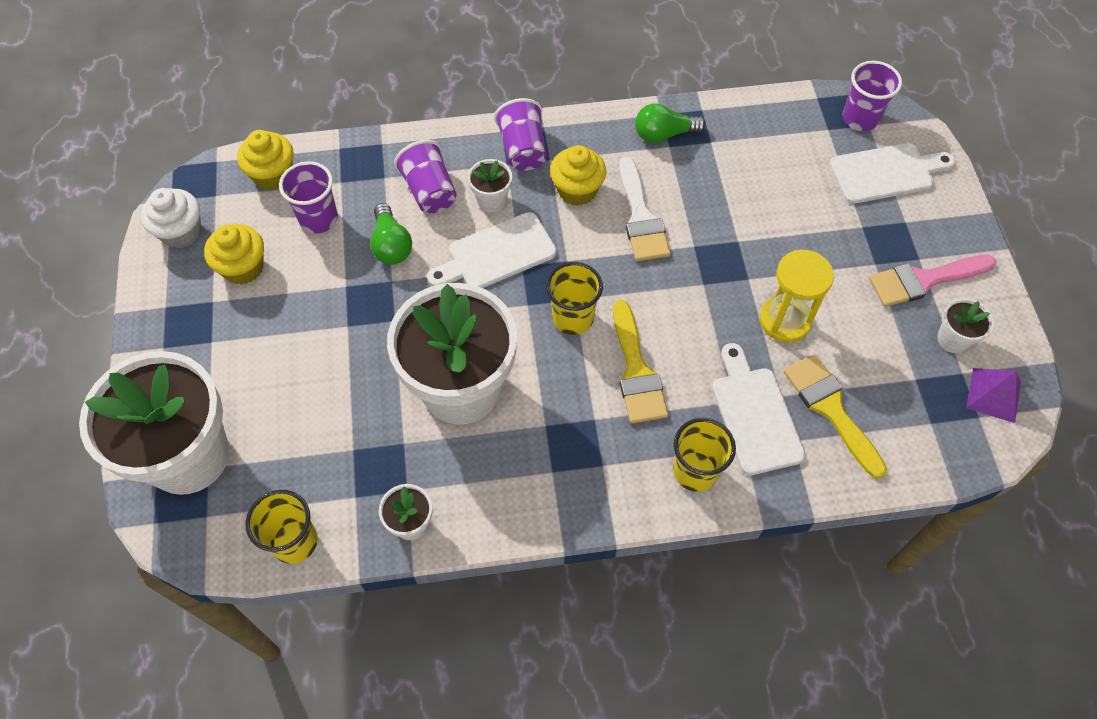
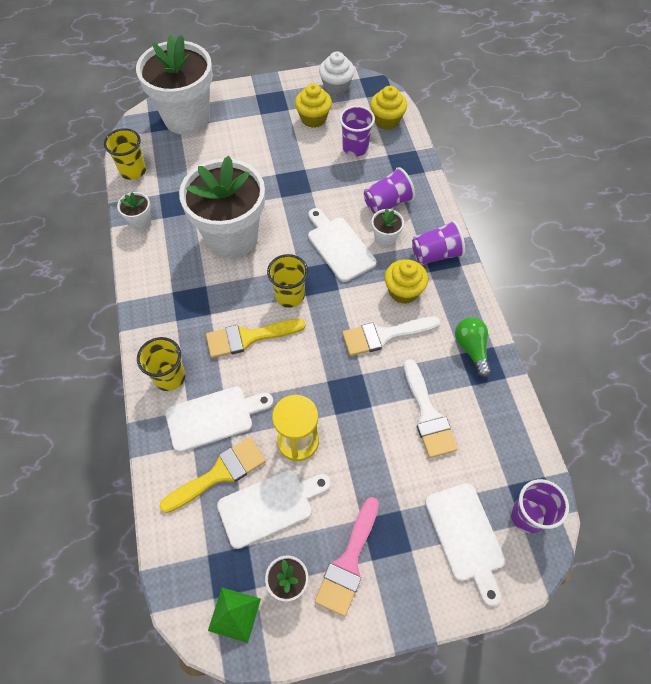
camera: 85 degrees right, 0 degrees up
(391, 245) = (339, 187): green light bulb -> none
(748, 187) = (427, 414): none -> white brush
(867, 354) = (270, 506): none -> white cutting board
(924, 280) = (348, 562): pink brush -> pink brush turned 135 degrees counterclockwise
(993, 395) = (234, 614): purple pyramid -> green pyramid

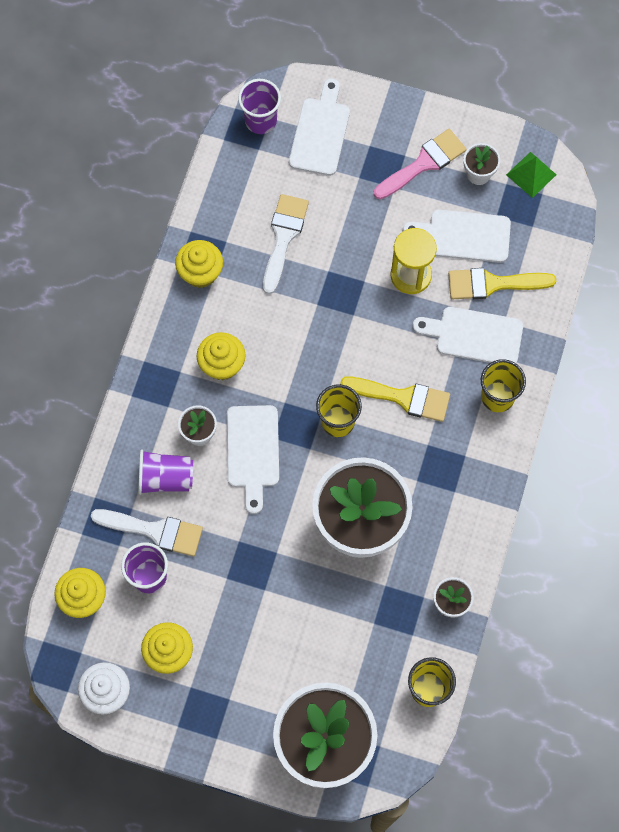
camera: 150 degrees left, 10 degrees up
(384, 335) = (272, 329): white brush -> white brush (154, 531)
(435, 254) = (160, 387): purple cup -> none
(471, 349) = (200, 272): green light bulb -> yellow cupcake

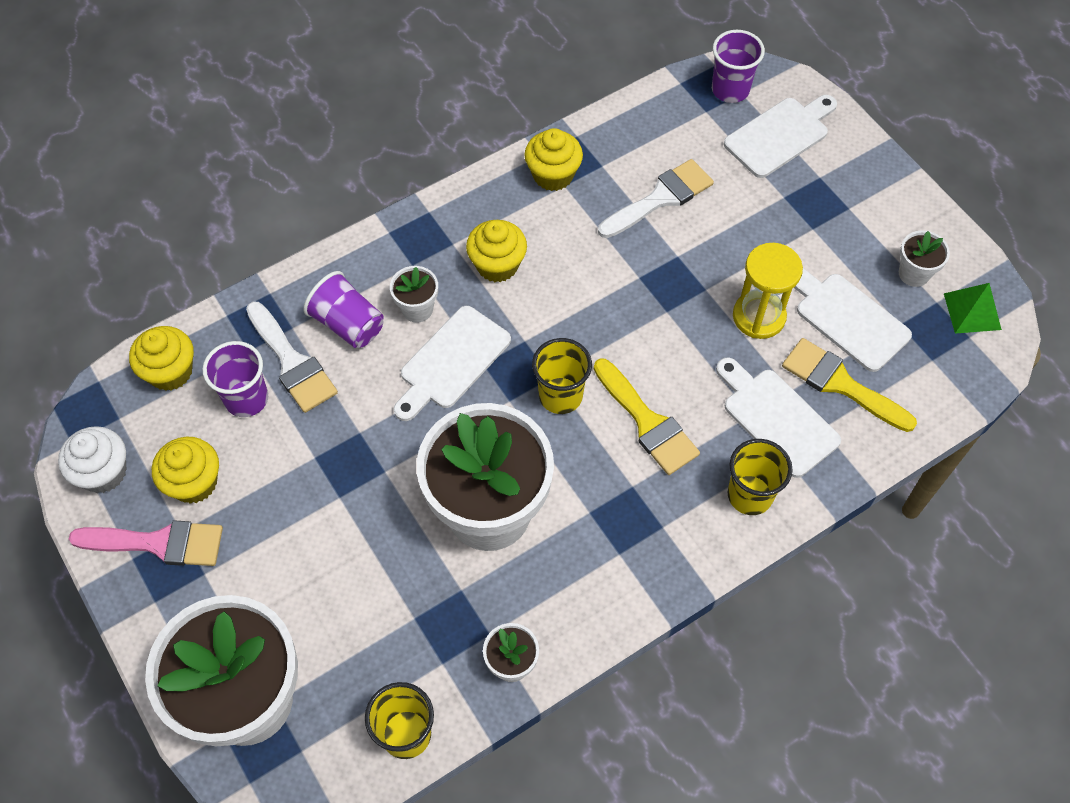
camera: 40 degrees right, 10 degrees down
(423, 163) = (862, 227): pink brush -> pink brush (158, 543)

